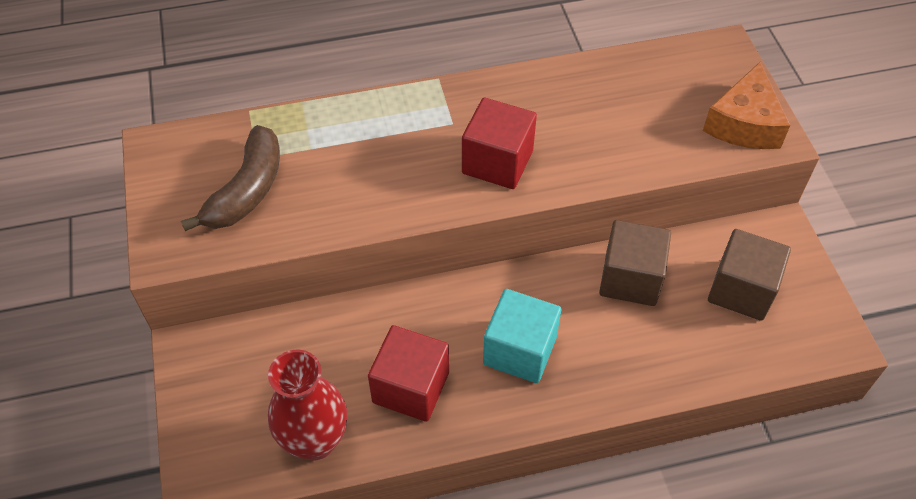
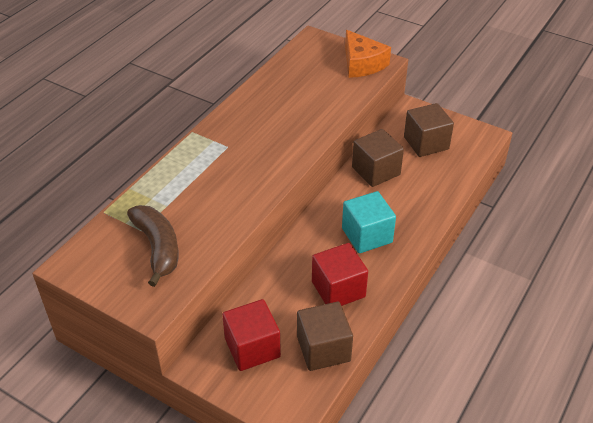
camera: 45 degrees left, 10 degrees down
(315, 440) = (323, 349): red vase -> brown cube
(497, 162) = (273, 148): red cube -> red cube (252, 348)

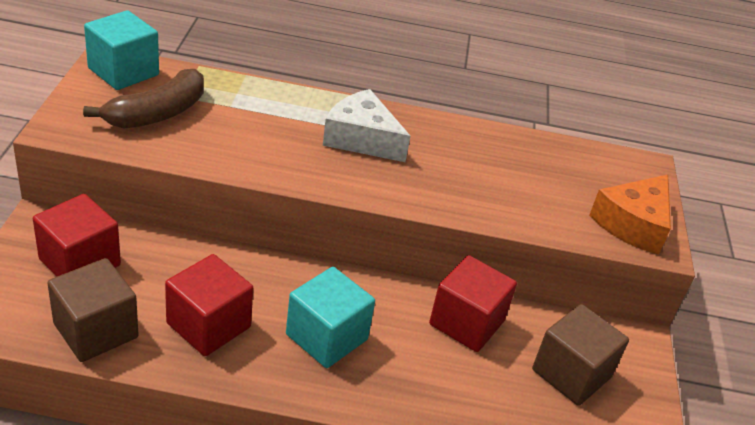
camera: 60 degrees right, 5 degrees down
(90, 258) = (123, 72): none -> turquoise cube
(236, 149) = (361, 139): none -> white cheese
(376, 171) = (466, 323): brown cube -> red cube

